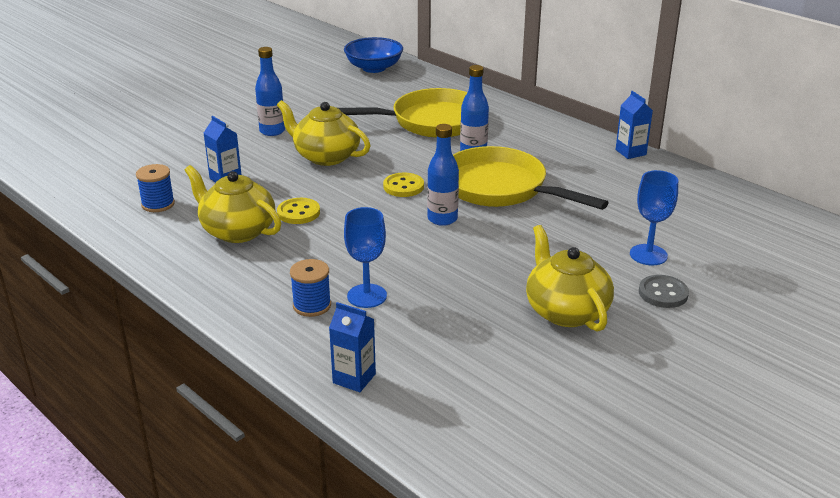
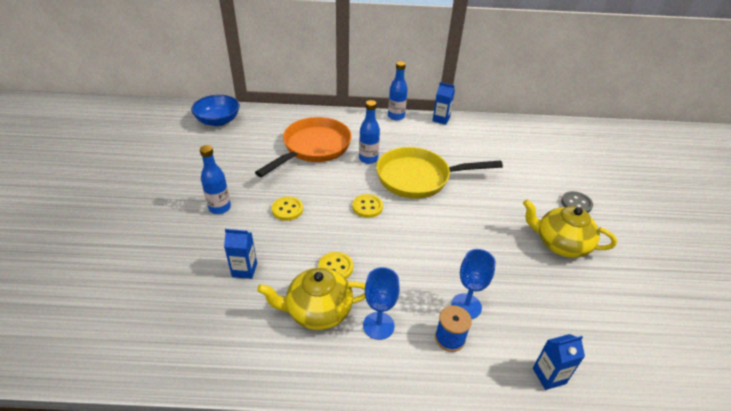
camera: 45 degrees left, 10 degrees up
(158, 204) = (224, 327): blue spool -> none
(326, 156) = (287, 209): yellow teapot -> yellow button
(430, 122) = (313, 148): yellow pan -> orange pan
(442, 219) = (421, 218): blue bottle -> blue bottle (396, 116)
(648, 255) = (538, 183): blue goblet -> blue goblet (378, 325)

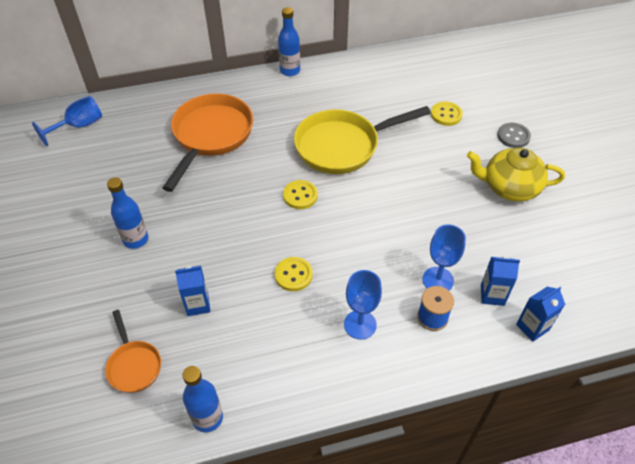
camera: 15 degrees left, 10 degrees up
(169, 304) = (134, 365): none -> orange pan
(218, 121) = (79, 126): blue bowl -> blue goblet
(287, 209) = (214, 221): yellow button -> yellow button (446, 115)
(318, 311) = (294, 326): yellow teapot -> none
(368, 159) = (279, 135): blue bottle -> blue bottle (207, 418)
(441, 119) = (342, 63): blue carton -> blue carton (492, 295)

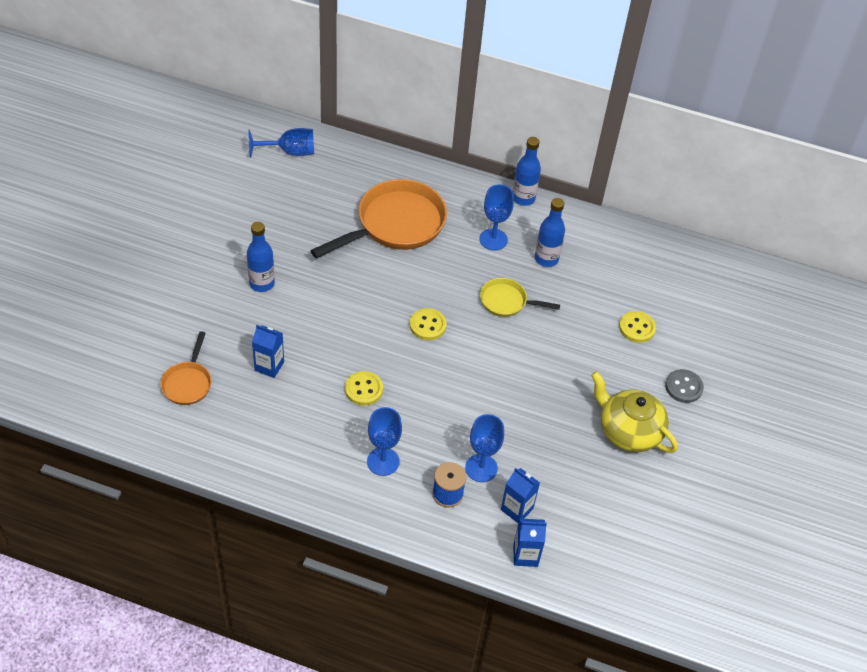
camera: 30 degrees right, 0 degrees up
(207, 418) = (211, 454): blue bottle -> blue bottle (546, 259)
(294, 108) = (493, 239): none -> blue goblet
(343, 146) = (507, 302): yellow pan -> yellow pan, size x0.51

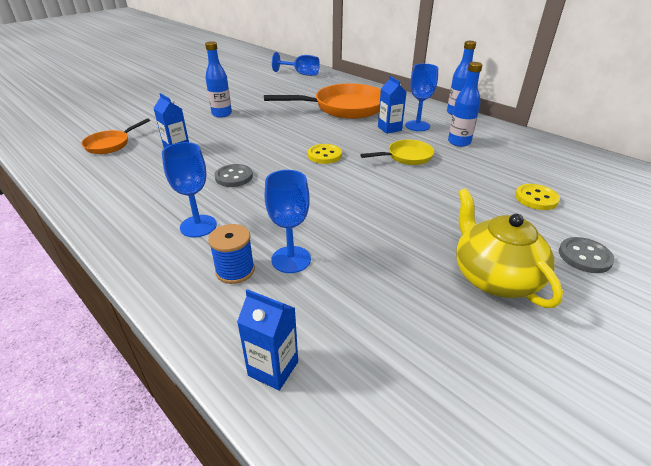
camera: 30 degrees right, 15 degrees down
(363, 389) = (234, 177): yellow button -> grey button
(507, 302) = (406, 157): yellow pan -> yellow pan turned 120 degrees clockwise
(517, 509) = (301, 311): blue carton -> blue carton (389, 129)

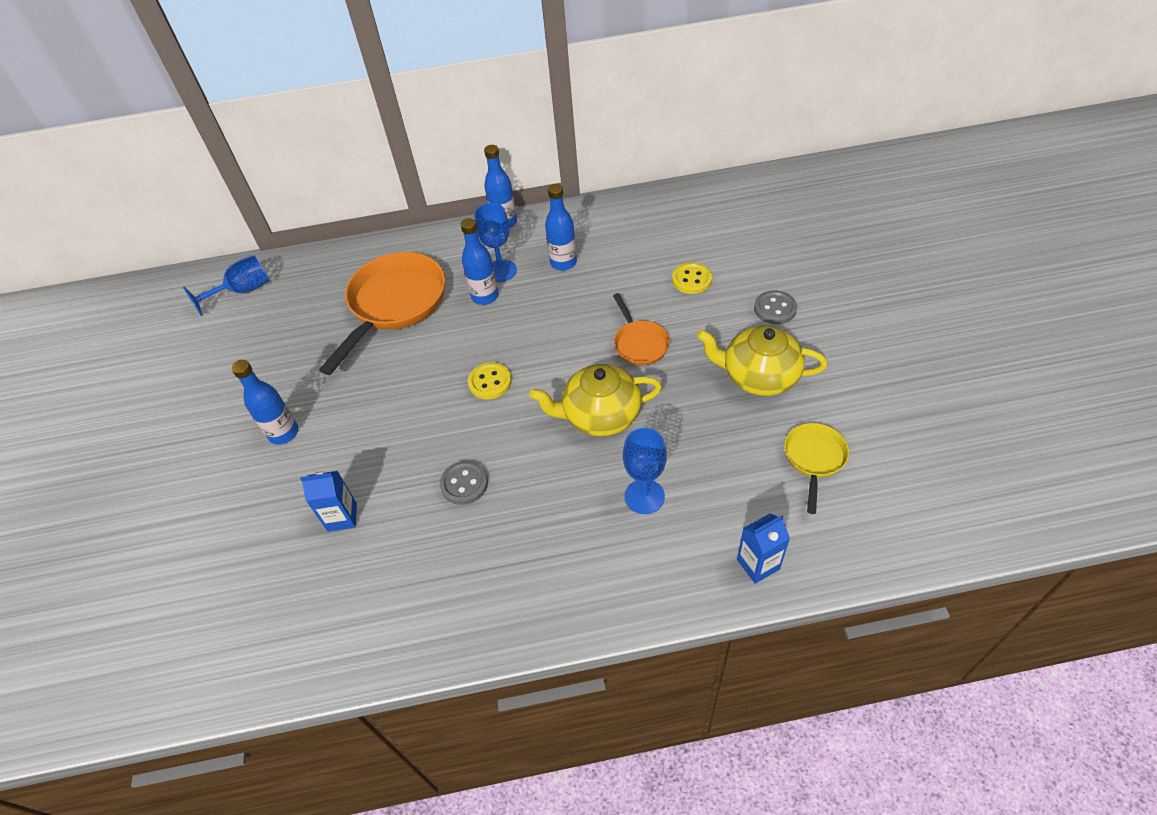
camera: 50 degrees left, 15 degrees up
(111, 144) = (254, 590): orange pan -> orange pan (639, 343)
(198, 226) = (536, 551): blue goblet -> none
(235, 270) = (629, 545): blue spool -> none
(347, 207) = (600, 415): none -> yellow teapot
(389, 129) = (485, 296): blue carton -> blue bottle
(406, 157) = (553, 319): yellow pan -> yellow pan (814, 459)

